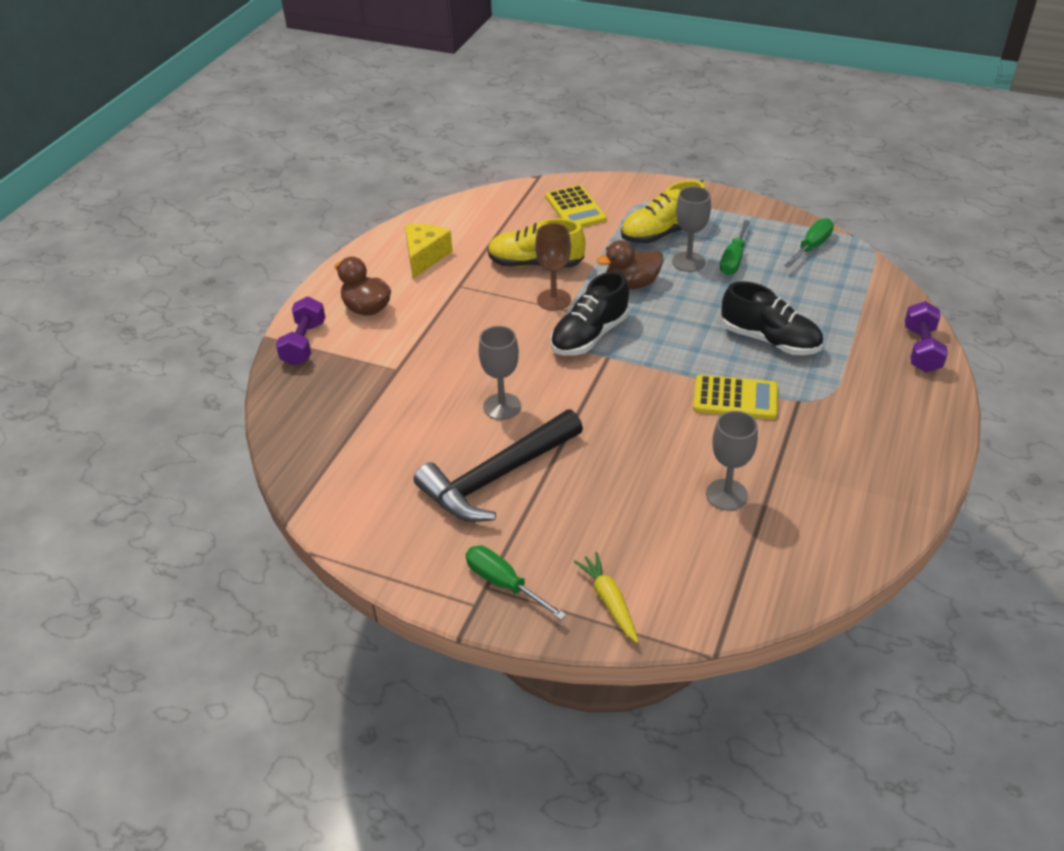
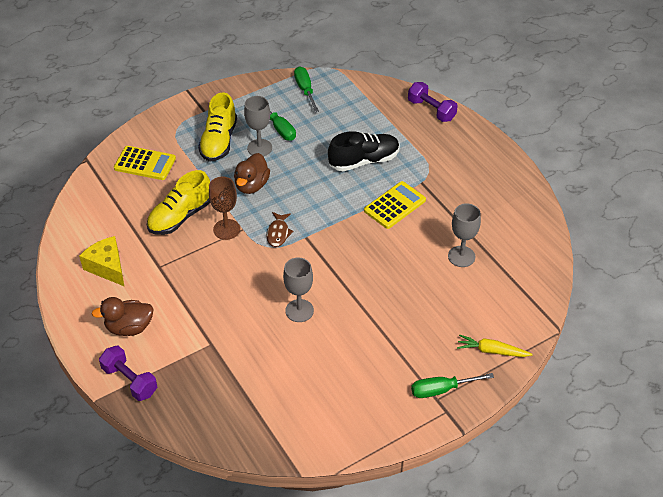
camera: 55 degrees left, 5 degrees up
(497, 477) = (357, 346): black hammer -> none
(589, 336) = (278, 233): black shoe -> brown fish

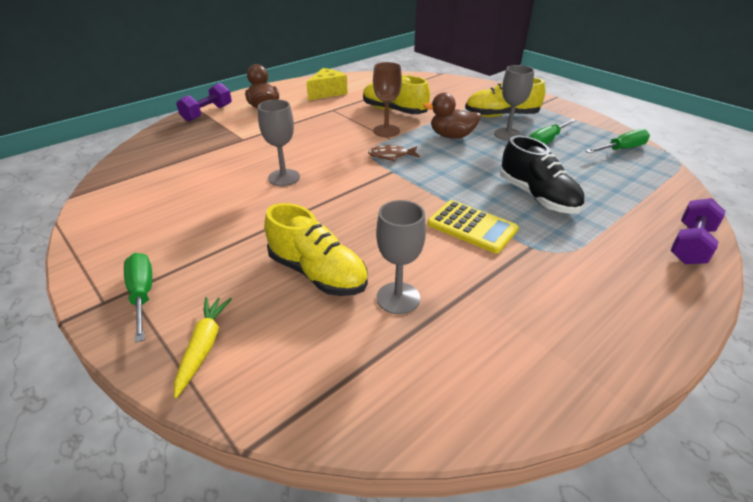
camera: 80 degrees right, 10 degrees down
(145, 163) = (450, 91): yellow calculator -> none
(432, 294) = (317, 273): none -> yellow shoe

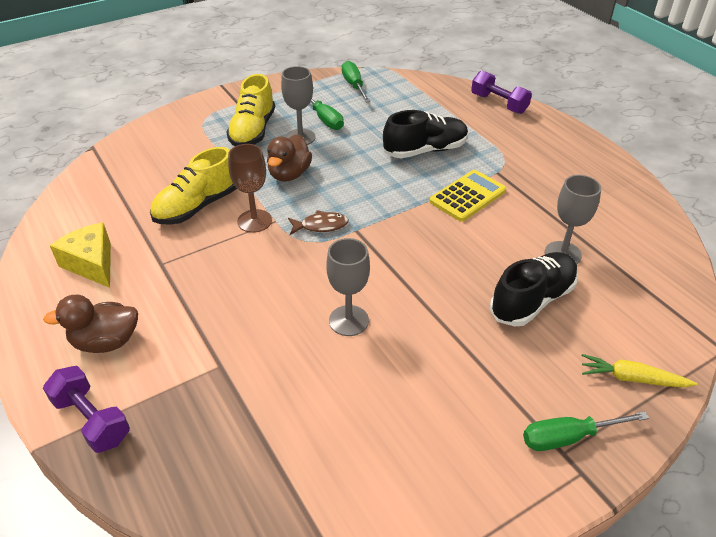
camera: 80 degrees left, 5 degrees up
(317, 273) = (532, 300): yellow shoe -> black shoe
(391, 156) = (321, 226): brown fish -> brown fish turned 105 degrees counterclockwise

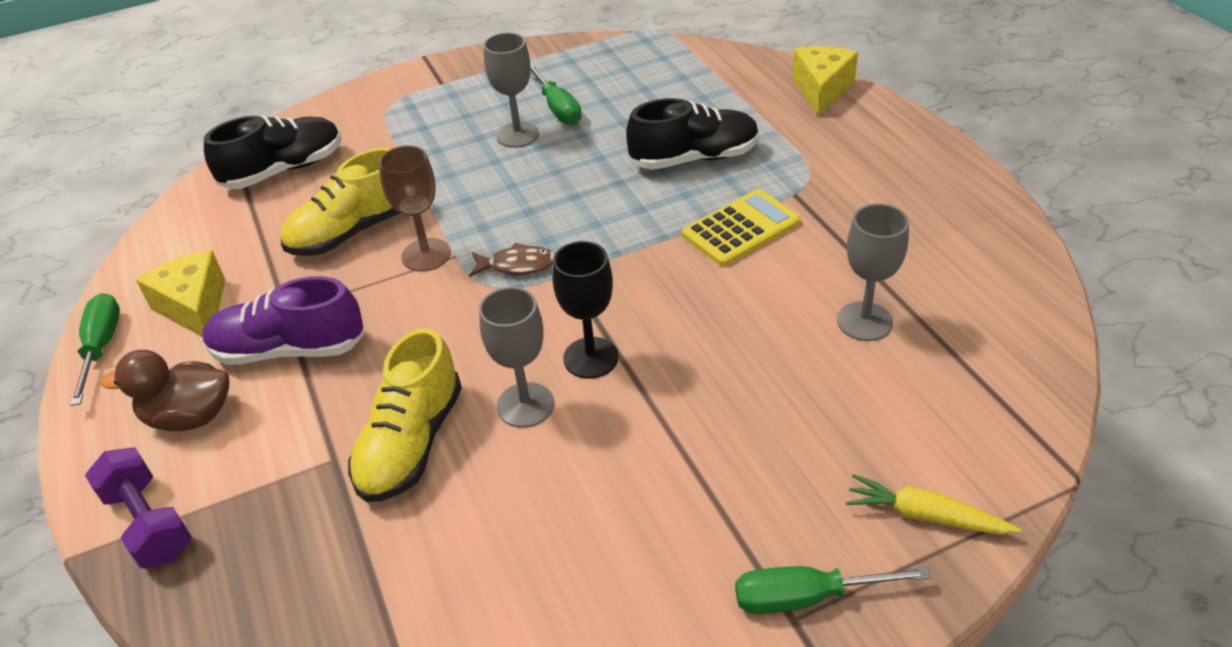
camera: 10 degrees right, 0 degrees up
(170, 291) = (289, 350): none -> purple shoe
(253, 131) = (453, 124): yellow shoe -> yellow shoe (411, 443)
(289, 174) = (490, 188): brown duck -> none
(354, 85) = (612, 58): green screwdriver -> green screwdriver (102, 346)
(386, 286) = (591, 358): none -> black goblet
(499, 104) = (821, 89): purple dumbbell -> yellow cheese
(532, 300) = (801, 389): black shoe -> black shoe (284, 170)

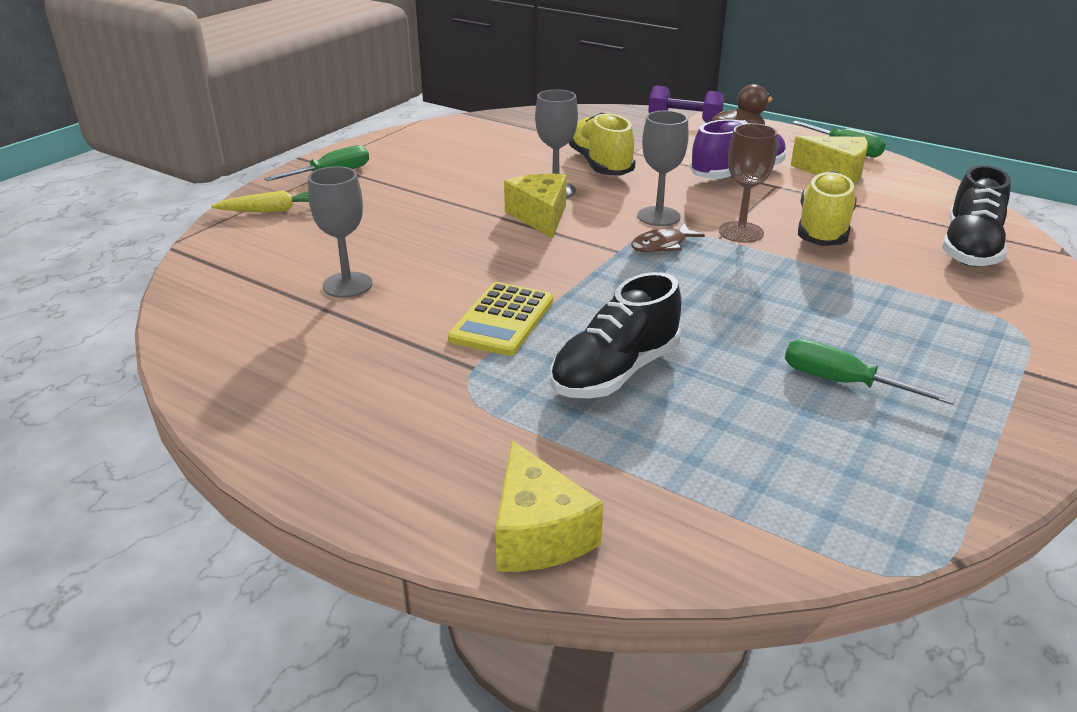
camera: 145 degrees right, 10 degrees down
(517, 135) = (832, 339): grey goblet -> grey goblet (658, 216)
(591, 358) = (540, 217): black goblet -> yellow cheese

